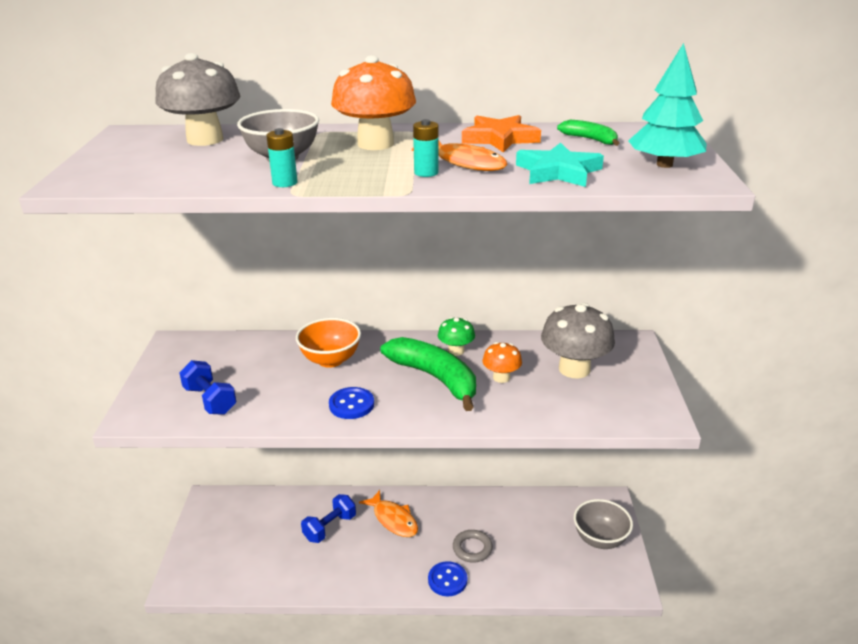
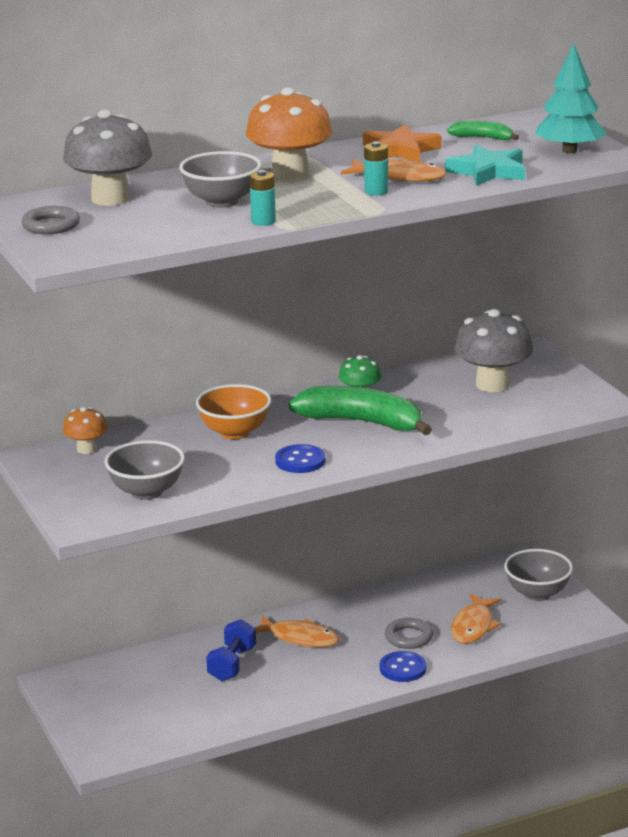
camera: 25 degrees left, 5 degrees down
(121, 154) = (51, 225): none -> grey ring
(210, 400) = (146, 492): blue dumbbell -> grey bowl
(501, 377) = (427, 407): orange mushroom -> orange mushroom (86, 449)
(529, 556) = (473, 626): none -> orange fish

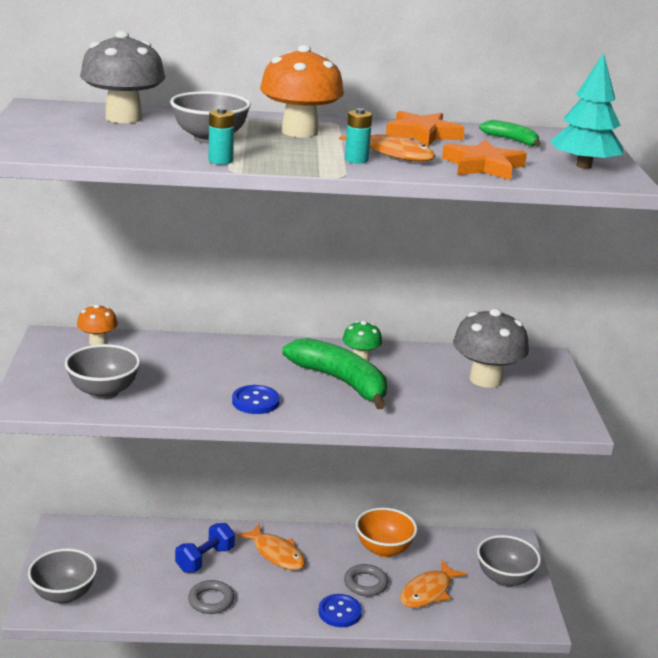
camera: 20 degrees right, 0 degrees up
(51, 225) = (43, 126): grey ring -> grey ring (211, 600)
(115, 737) = (64, 594): none -> grey bowl
(235, 432) = (227, 360): orange bowl -> orange bowl (384, 549)
(488, 171) = (483, 166): turquoise star -> orange star

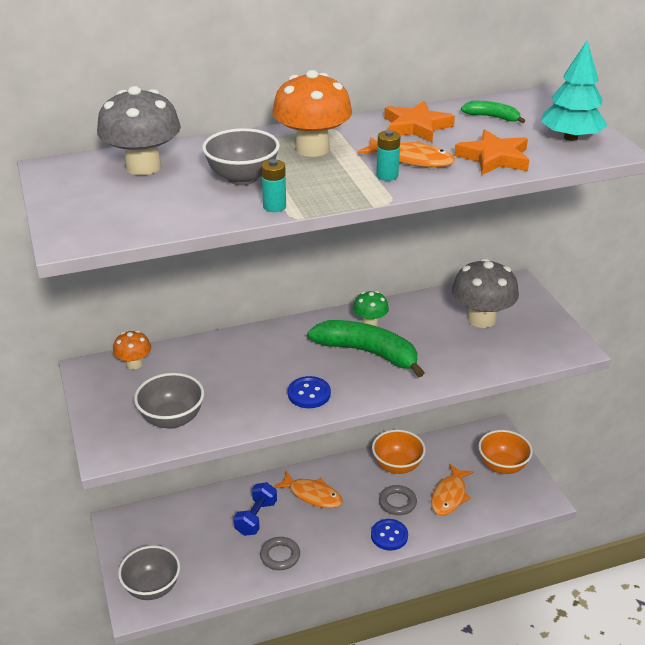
camera: 15 degrees left, 10 degrees up
(504, 578) = (502, 466): grey bowl -> orange bowl

